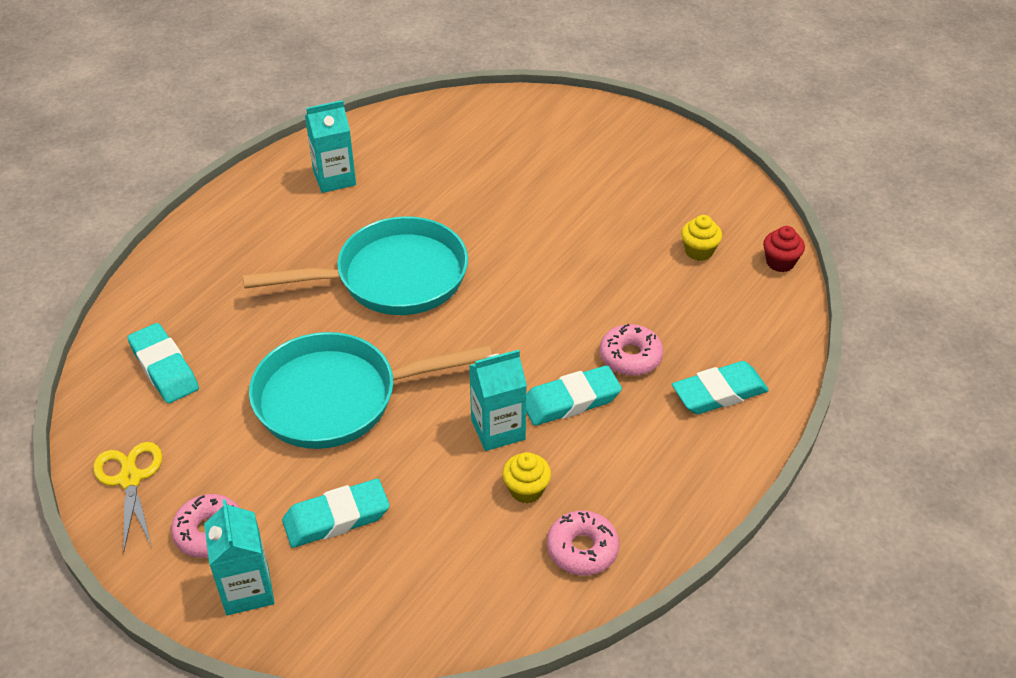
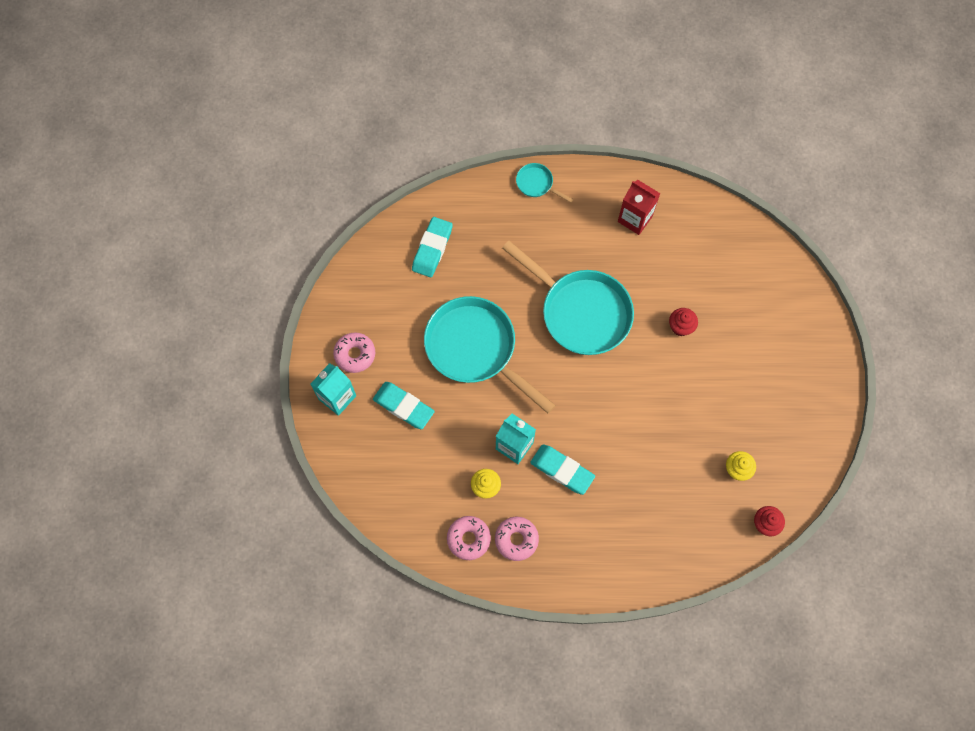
camera: 55 degrees right, 25 degrees up
(130, 479) = (357, 292): yellow scissors -> none
(200, 232) = (536, 184): none -> turquoise pan
(334, 178) = (635, 219): turquoise carton -> red carton
(494, 209) = (680, 327): none -> red cupcake
(630, 357) = (618, 482): pink donut -> pink donut (516, 539)
(719, 393) = (627, 547): turquoise eraser -> none

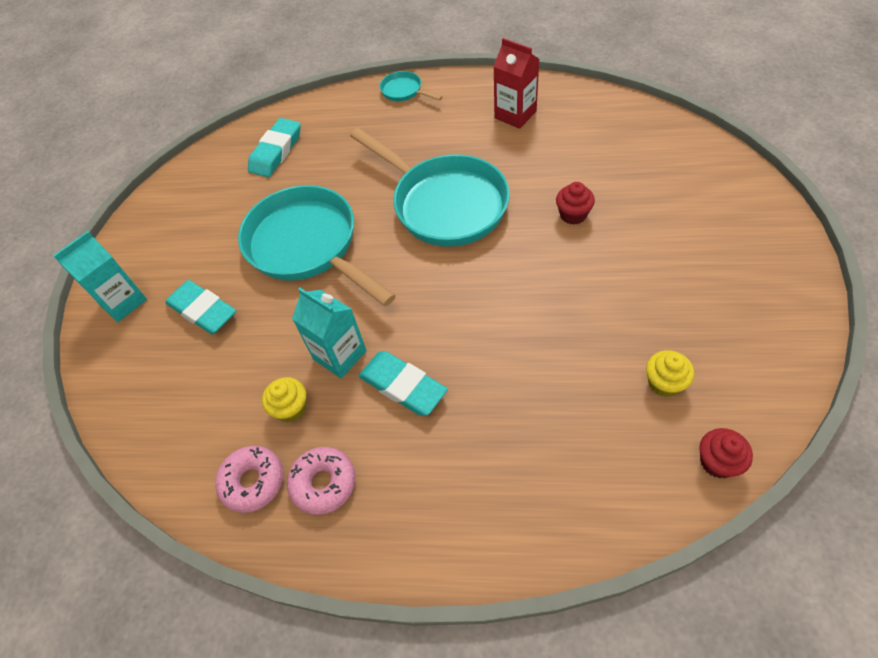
camera: 10 degrees right, 15 degrees down
(355, 354) = (159, 255): pink donut -> none

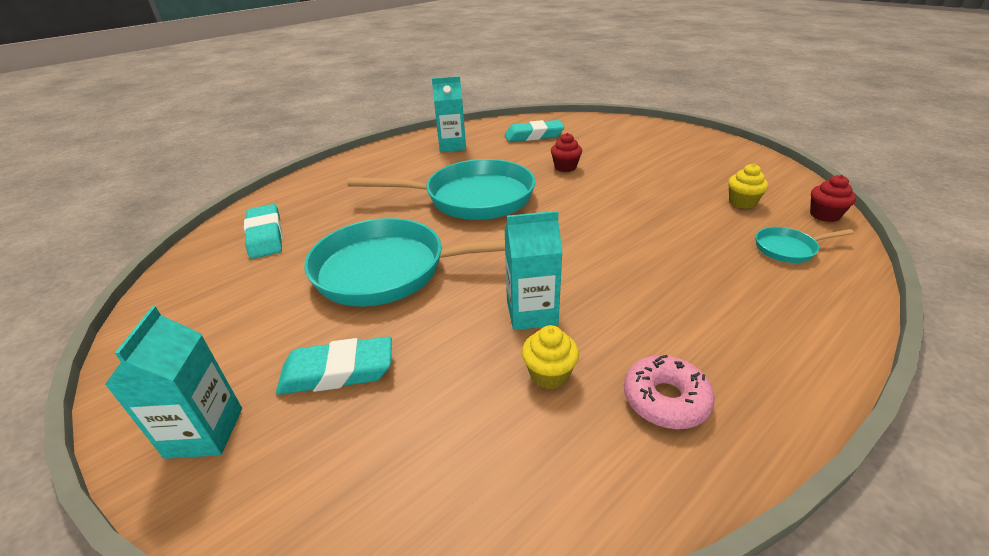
camera: 50 degrees left, 20 degrees down
(253, 482) = (607, 455): pink donut -> none
(403, 386) = (611, 297): turquoise eraser -> turquoise eraser (534, 136)
(404, 91) = (345, 165): turquoise pan -> turquoise pan (788, 249)
(515, 115) = (452, 146): red carton -> turquoise carton

